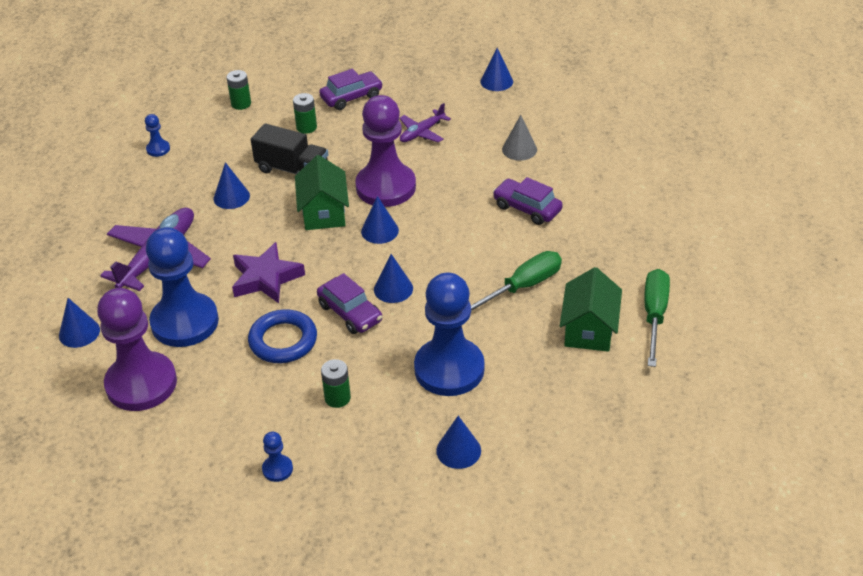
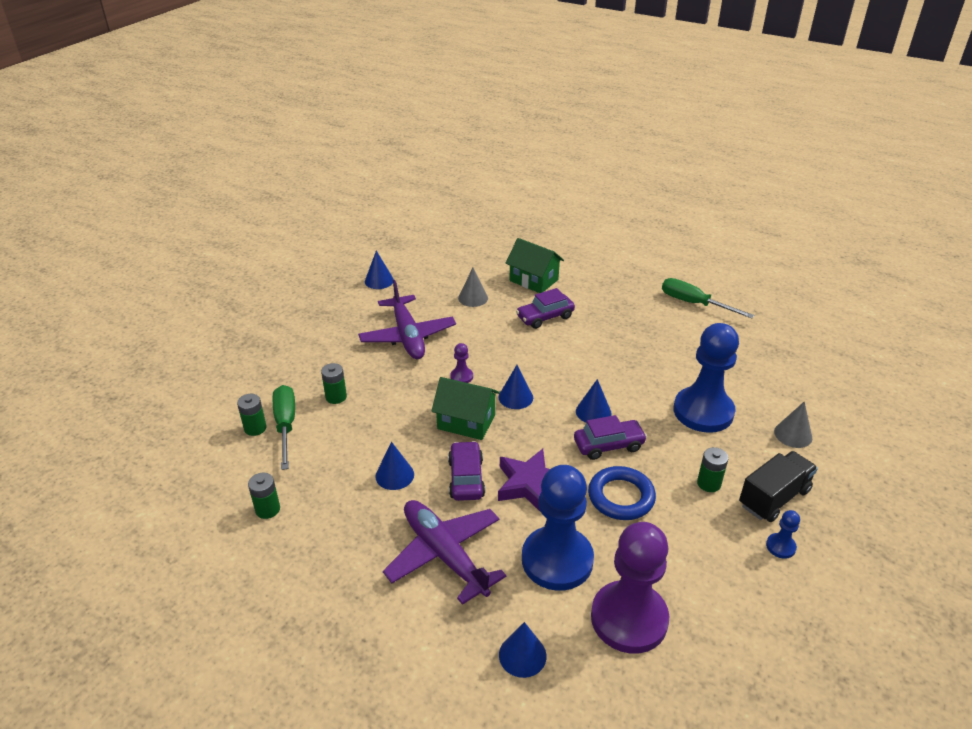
camera: 65 degrees left, 5 degrees down
(158, 149) = (267, 509): blue pawn -> green battery
(292, 170) = (389, 423): black truck -> black truck (774, 498)
(351, 97) = (320, 358): purple car -> purple car (466, 478)
(386, 187) = (461, 377): purple pawn -> purple pawn, size x0.41
(422, 132) = (407, 336): purple plane -> purple plane, size x1.84
(458, 450) = (793, 434): blue cone -> grey cone
(522, 287) = (631, 347): green screwdriver -> green screwdriver (286, 425)
(589, 329) = (693, 334): green house -> green house (534, 280)

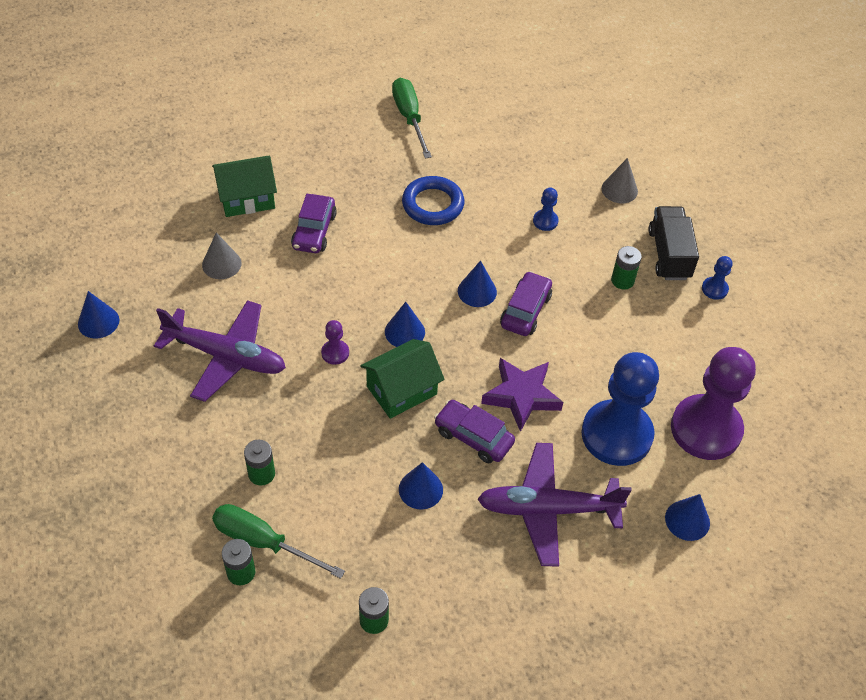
camera: 55 degrees left, 15 degrees up
(621, 497) = (588, 345): blue ring -> blue ring (433, 204)
(694, 303) = (409, 117): green screwdriver -> green screwdriver turned 90 degrees clockwise
(703, 411) = (545, 221): blue pawn -> blue pawn, size x0.41

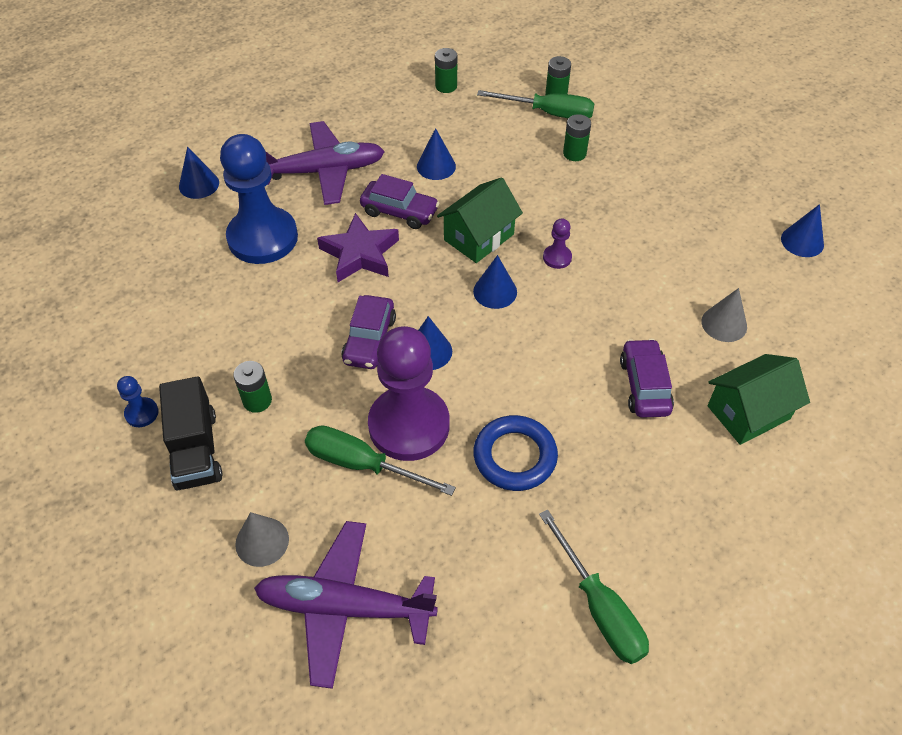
camera: 170 degrees right, 0 degrees up
(226, 356) = (660, 234): purple plane -> purple plane (344, 607)
(545, 221) = (362, 464): blue pawn -> green screwdriver
(706, 429) = (173, 258): purple pawn -> purple pawn (409, 425)

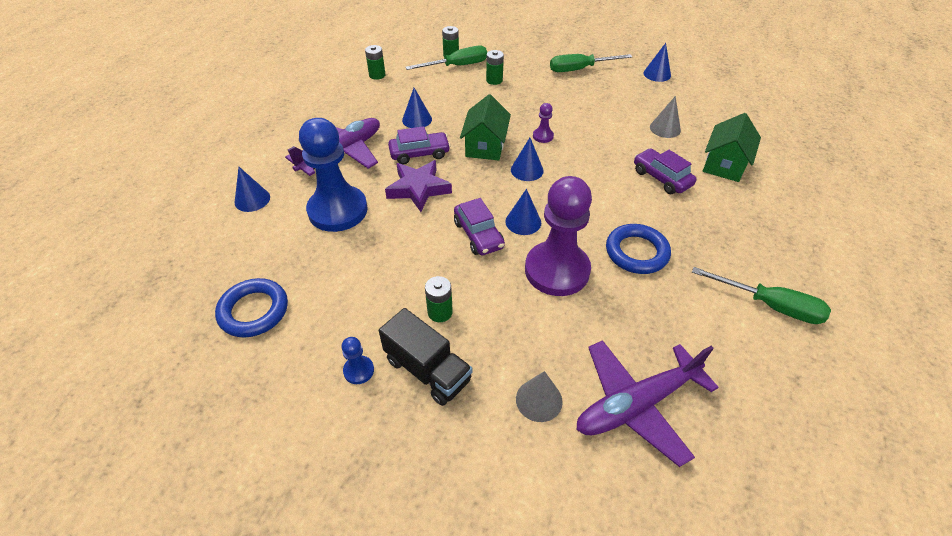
camera: 35 degrees left, 5 degrees down
(109, 304) = (254, 311): none -> blue ring
(362, 464) = (553, 310): green screwdriver -> green screwdriver (579, 69)

